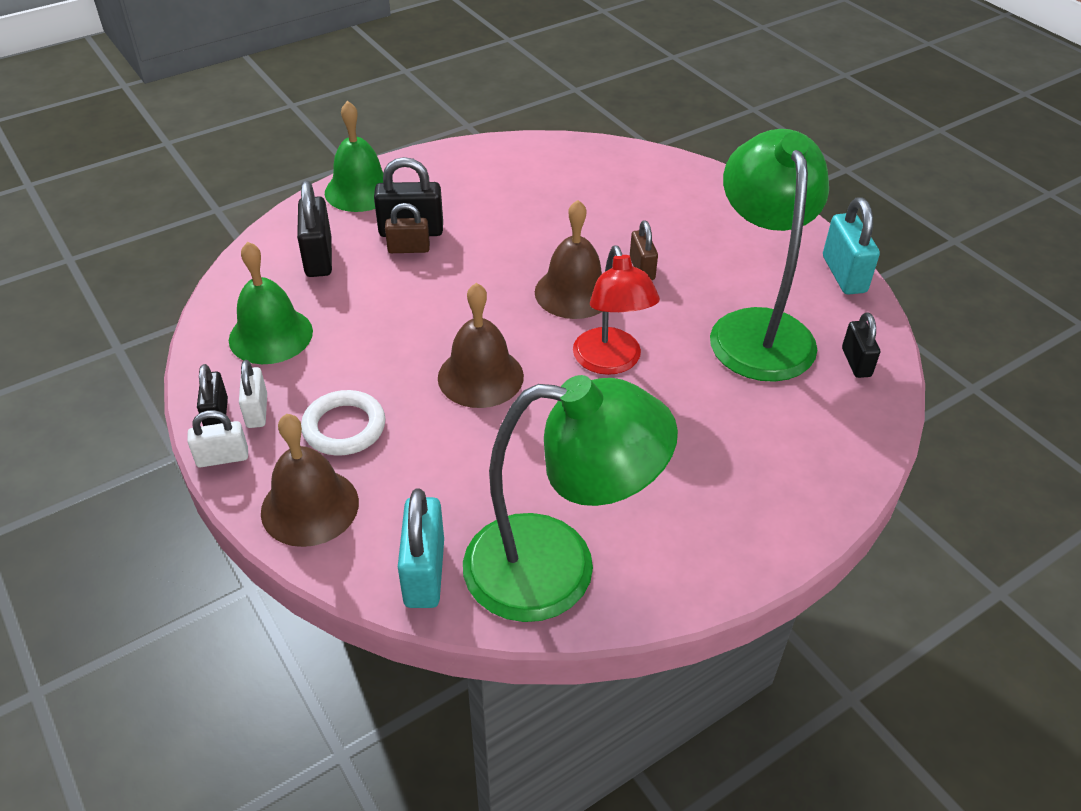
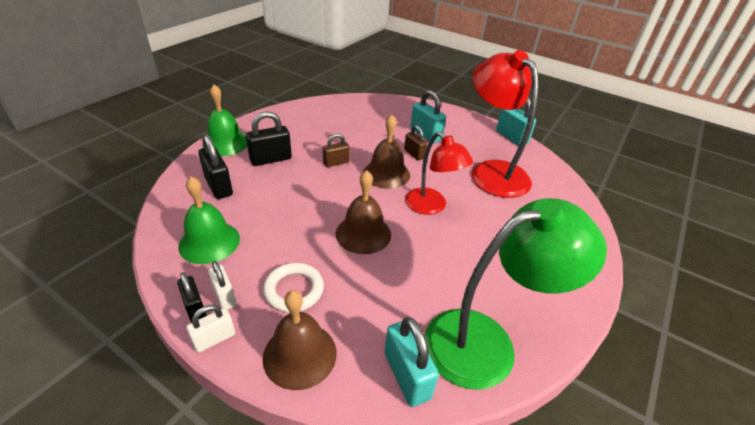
camera: 25 degrees left, 5 degrees down
(409, 249) = (275, 169): brown padlock -> brown padlock (336, 162)
(686, 237) = (425, 134): none -> turquoise padlock
(757, 328) = (492, 171): green lamp -> red lamp
(856, 362) = (549, 177): black padlock -> none

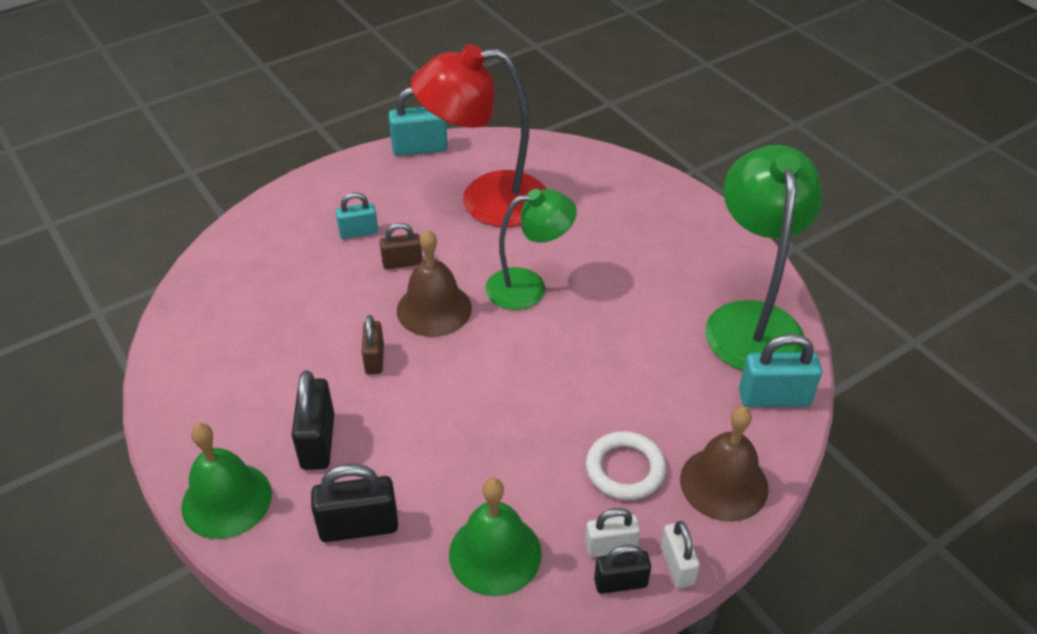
camera: 65 degrees left, 5 degrees up
(363, 233) = (551, 372): brown bell -> none
(425, 134) = (358, 232): turquoise padlock -> turquoise padlock, size x0.64
(431, 206) = (528, 286): red lamp -> green lamp

